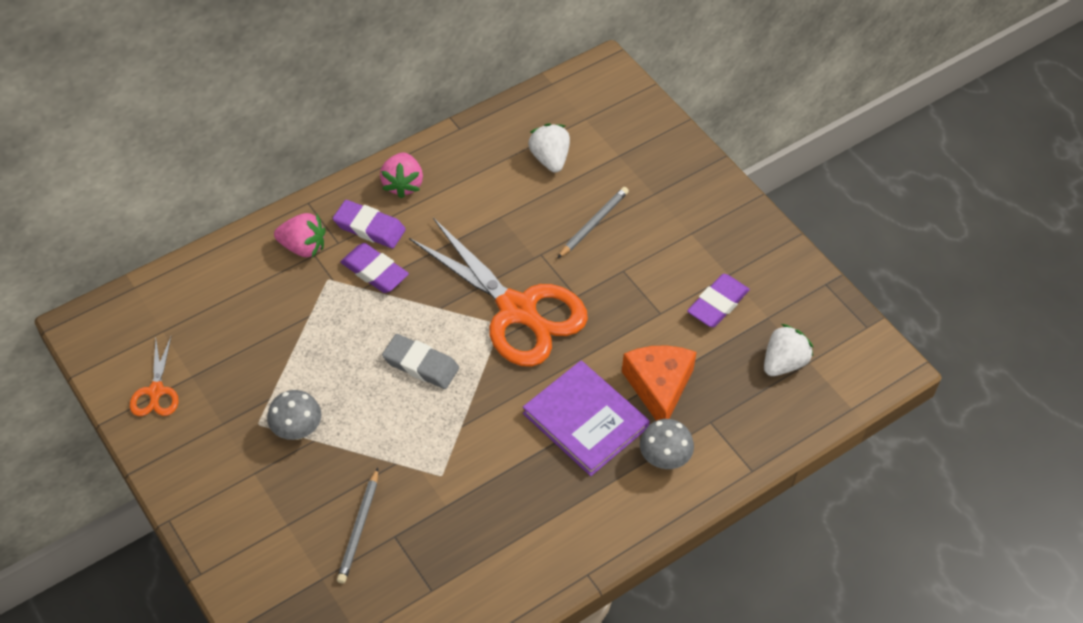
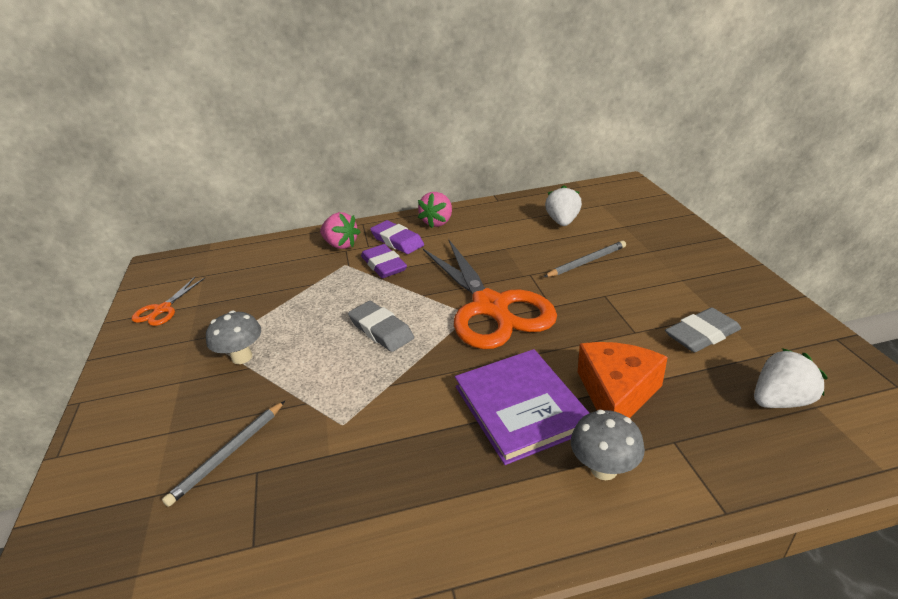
camera: 25 degrees right, 20 degrees down
(717, 304) = (702, 334): purple eraser -> grey eraser

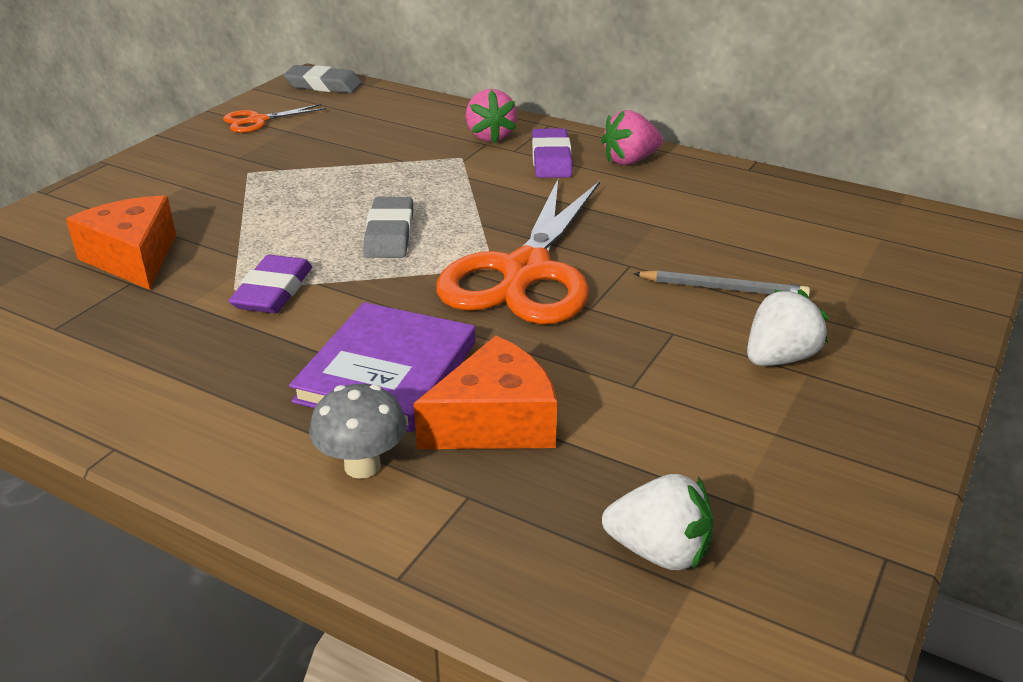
camera: 40 degrees right, 0 degrees up
(229, 453) = (133, 258): grey pencil -> orange cheese
(242, 357) = (251, 192): grey mushroom -> none
(384, 265) = (496, 176): purple eraser -> purple eraser (273, 291)
(562, 222) = (784, 231): white strawberry -> white strawberry (779, 358)
(702, 334) = (706, 437): grey eraser -> grey eraser (323, 85)

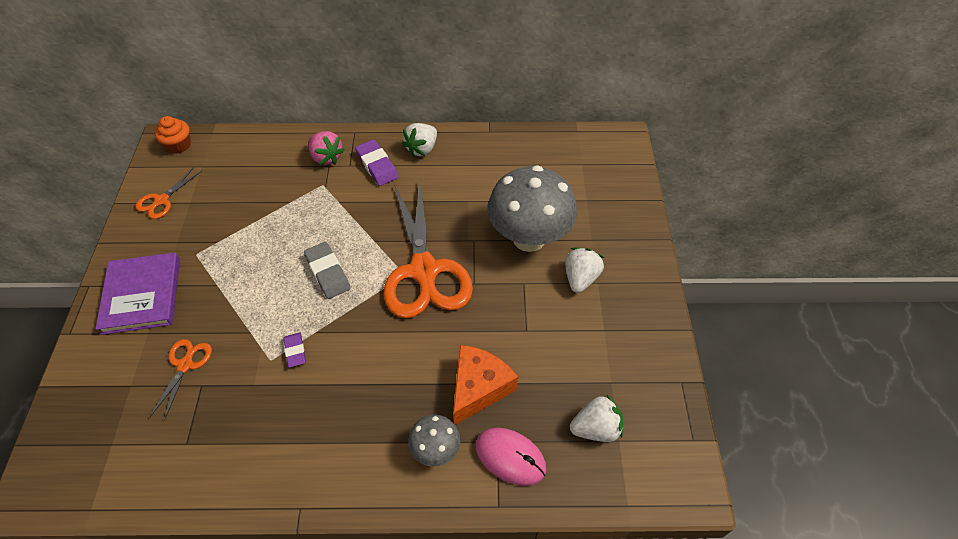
camera: 30 degrees left, 20 degrees up
(133, 258) = (185, 364): orange cheese -> orange scissors
(273, 291) = (295, 351): purple eraser -> purple eraser, size x0.62
(323, 85) = (179, 145): grey eraser -> orange cupcake
(387, 371) = (402, 381): purple book -> purple book (142, 295)
(473, 524) = (510, 457): none -> pink mouse
(630, 160) = (422, 149): pink strawberry -> white strawberry
(723, 288) = (529, 238): grey pencil -> grey mushroom

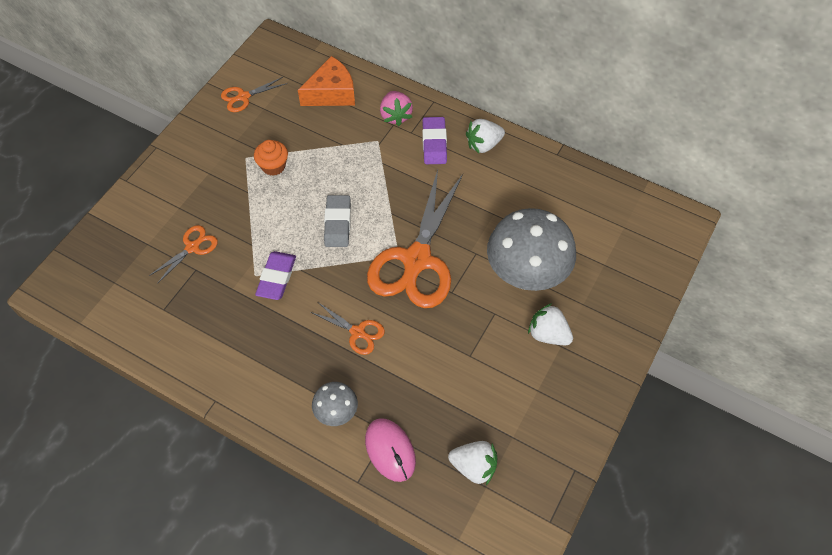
camera: 30 degrees right, 5 degrees up
(142, 295) = (189, 174): purple book -> none
(179, 145) = (282, 50): orange cupcake -> orange cupcake (273, 166)
(295, 351) = (276, 277): purple eraser -> purple eraser, size x1.62
(409, 362) = (358, 333): none -> orange scissors
(479, 388) = (400, 382): orange cheese -> orange cheese (332, 93)
(580, 278) = (548, 334): white strawberry -> white strawberry turned 105 degrees counterclockwise

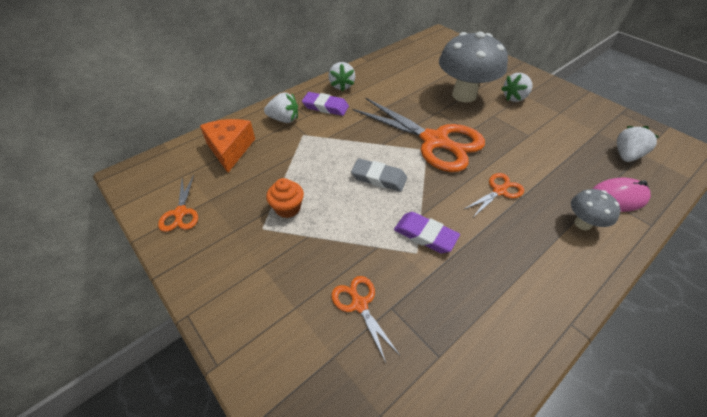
camera: 70 degrees left, 10 degrees down
(395, 116) = (284, 119): pink strawberry -> white strawberry

